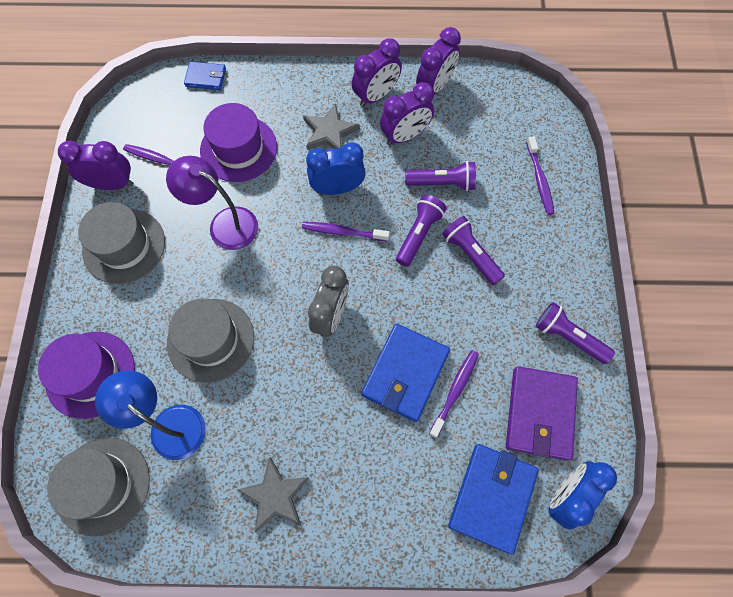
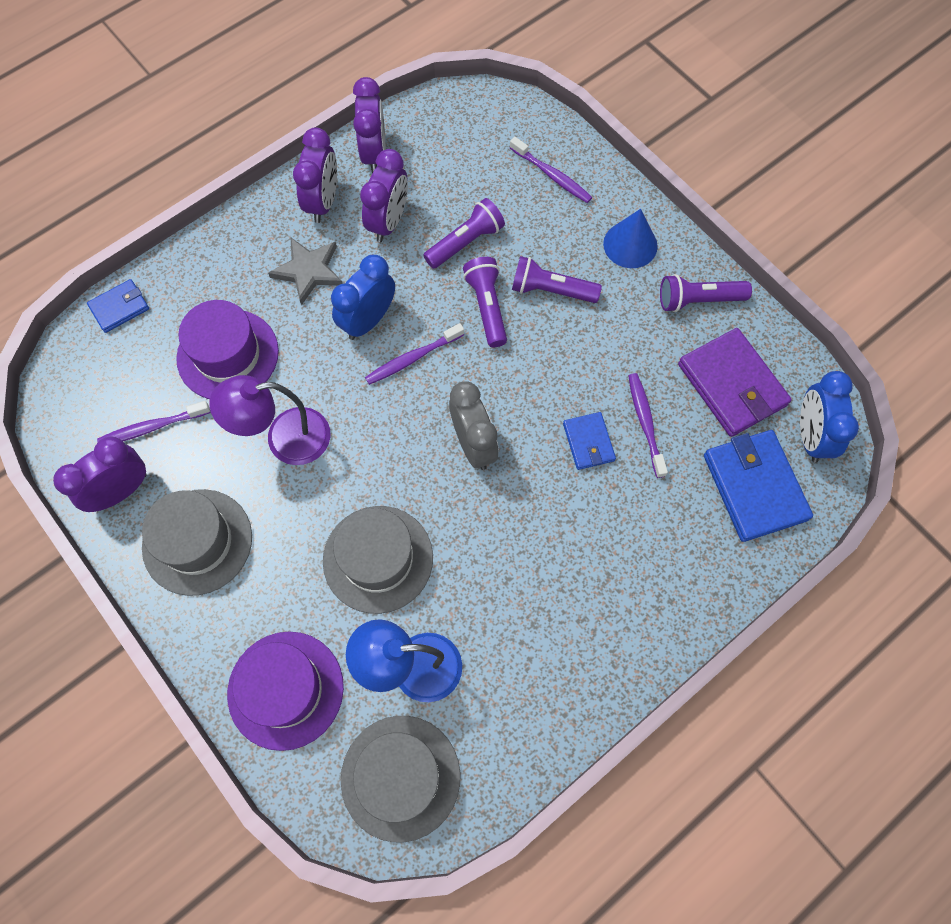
camera: 40 degrees left, 0 degrees up
(275, 496) = (571, 645): grey star -> none
(405, 373) = (588, 442): blue wallet -> blue wallet, size x0.55
(553, 264) = (630, 244): none -> blue cone

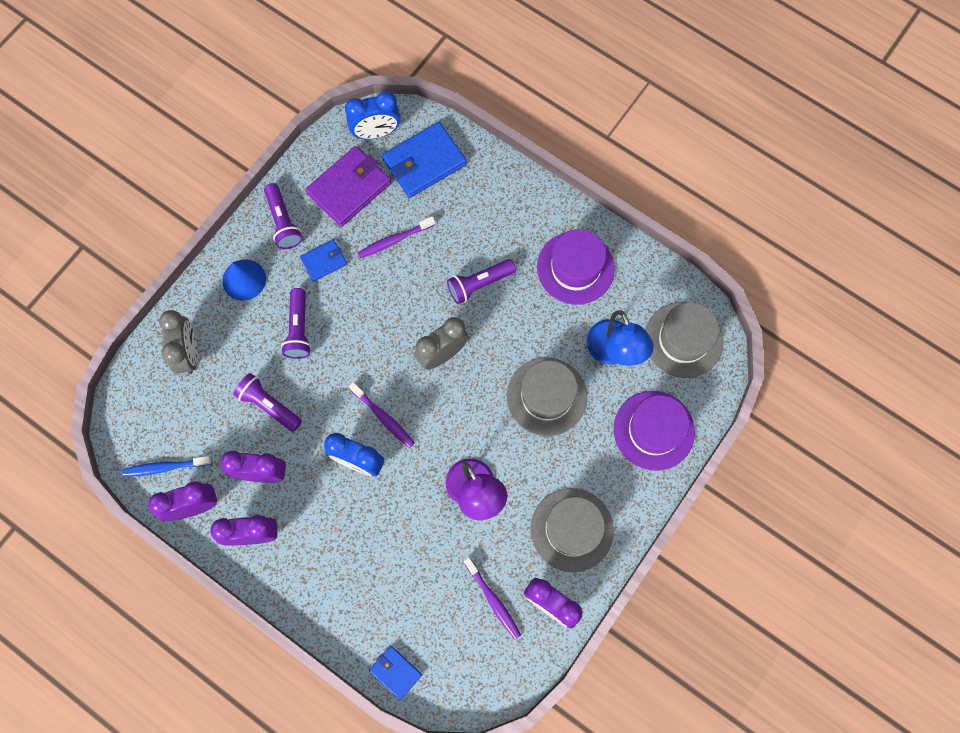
camera: 105 degrees left, 5 degrees up
(228, 355) = (416, 563): purple hat -> purple hat (575, 268)
(308, 271) = (324, 524): grey star -> none
(426, 134) = (165, 467): none -> blue toothbrush
(487, 307) = (325, 373): purple flashlight -> purple flashlight (479, 284)
(552, 175) = (189, 353): purple toothbrush -> grey clock
(588, 442) = (419, 275): blue wallet -> blue wallet (324, 261)

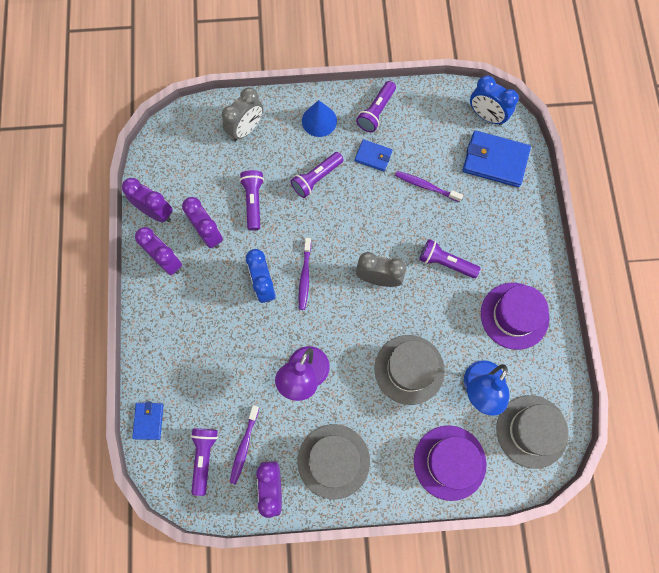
camera: 50 degrees right, 0 degrees up
(165, 467) = (165, 175): blue toothbrush -> none
(349, 188) = (434, 131): purple wallet -> none
(473, 646) = (204, 457): none -> purple flashlight

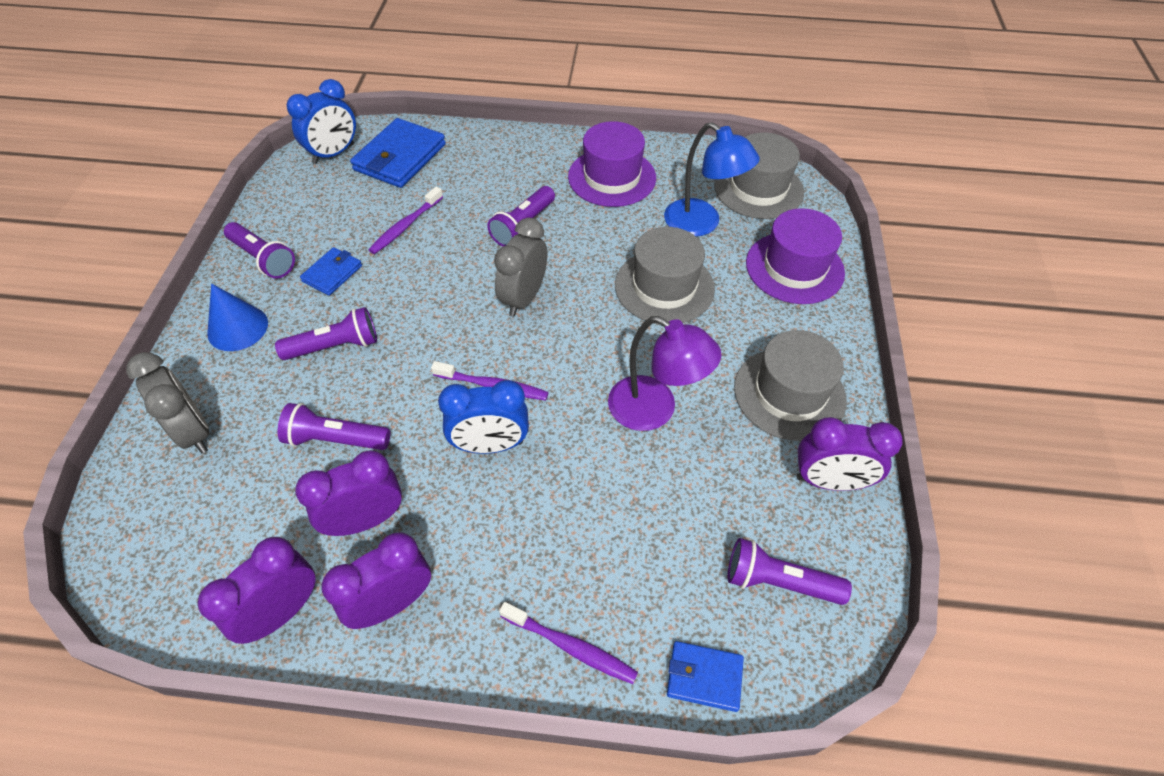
camera: 80 degrees left, 20 degrees down
(244, 446) = (761, 513): purple toothbrush -> purple toothbrush (571, 646)
(316, 178) = (335, 346): purple flashlight -> purple flashlight turned 75 degrees counterclockwise

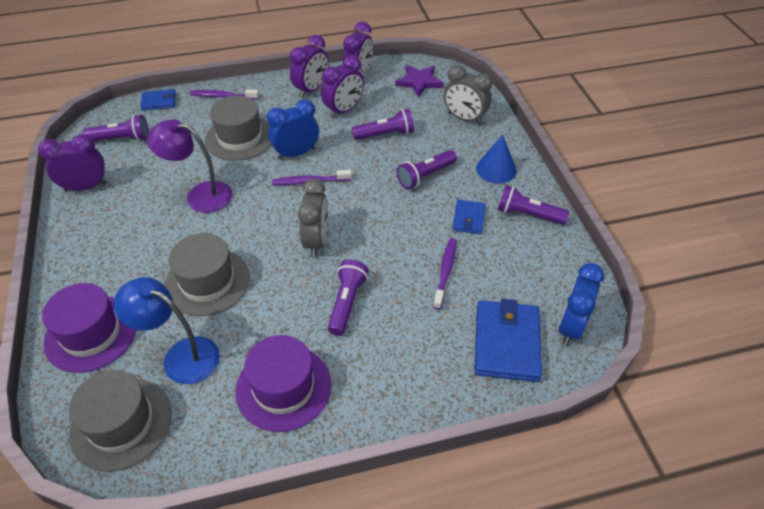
camera: 160 degrees right, 5 degrees down
(187, 551) = (419, 82): none -> purple star
(789, 393) = (106, 229): grey hat -> grey hat (240, 137)

